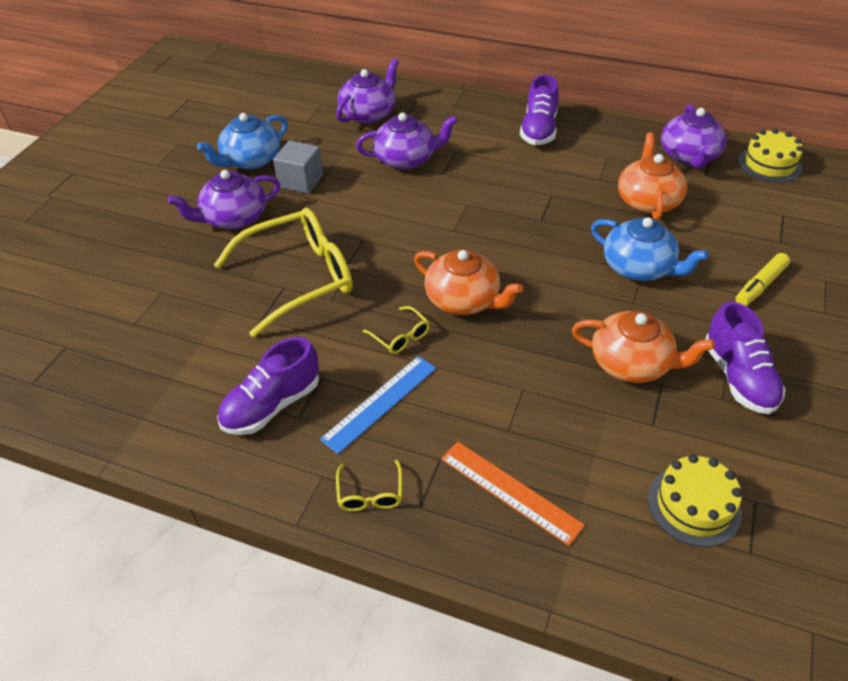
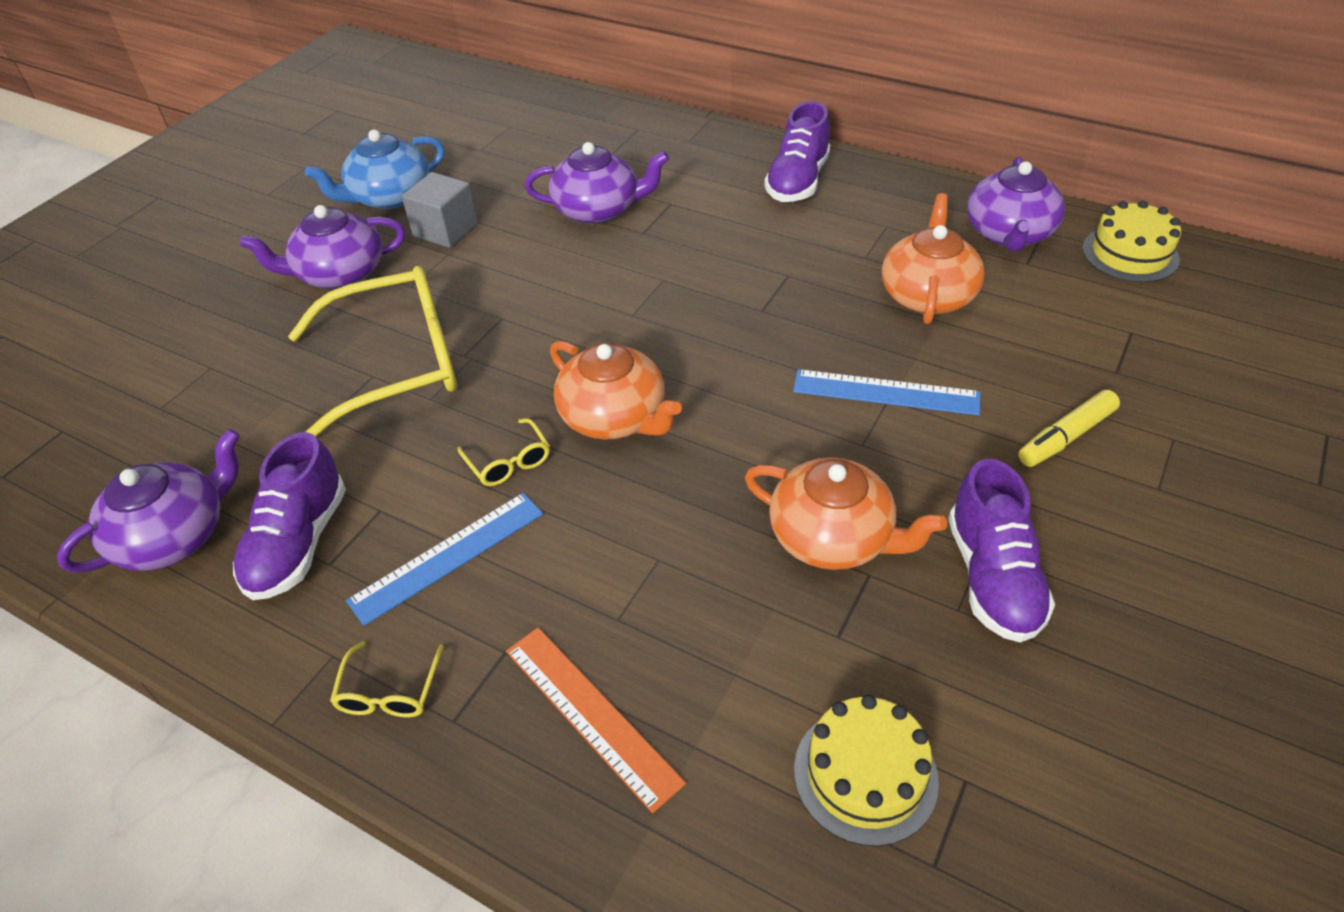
camera: 10 degrees right, 0 degrees up
(272, 405) = (298, 543): purple shoe -> purple shoe turned 45 degrees counterclockwise
(369, 114) = (567, 144): purple teapot -> purple teapot (174, 536)
(638, 267) = (886, 392): blue teapot -> blue ruler

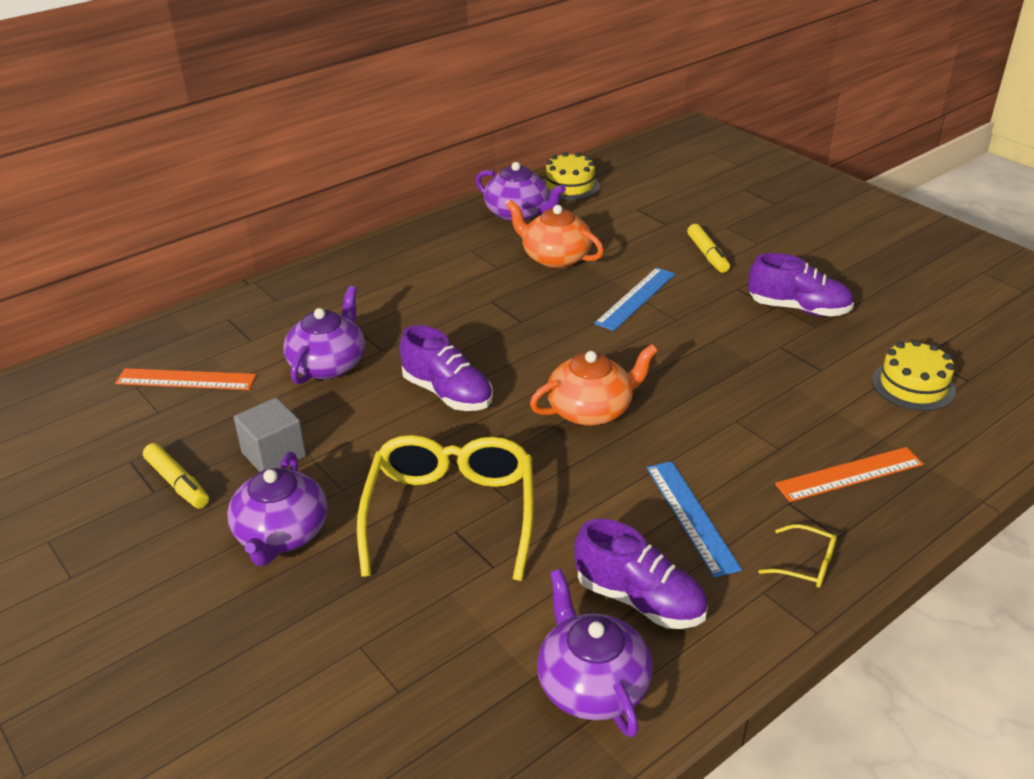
camera: 70 degrees left, 10 degrees down
(389, 197) = (178, 483): blue teapot -> yellow marker
(508, 461) = (608, 469): yellow glasses -> none
(532, 145) = (186, 379): none -> orange ruler
(797, 181) = (384, 268): purple shoe -> purple shoe (447, 393)
(833, 537) = (747, 351): orange teapot -> none

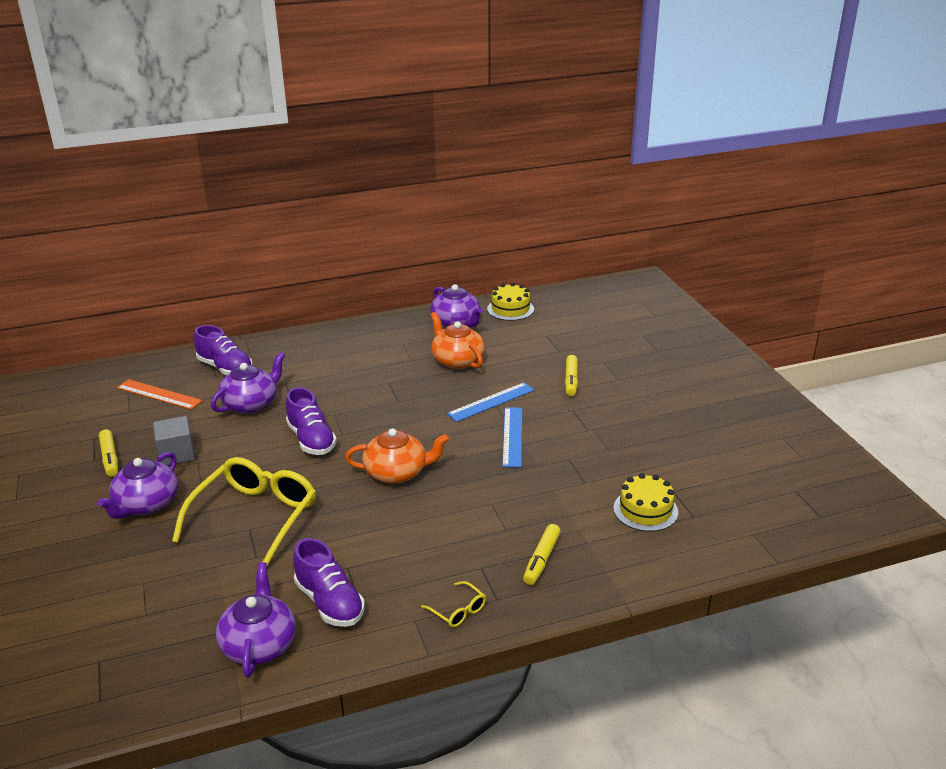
camera: 20 degrees right, 5 degrees down
(691, 516) = (407, 559): blue ruler -> blue ruler (512, 436)
(798, 309) = (606, 435): purple shoe -> purple shoe (225, 368)
(849, 474) = (541, 560): orange ruler -> yellow marker

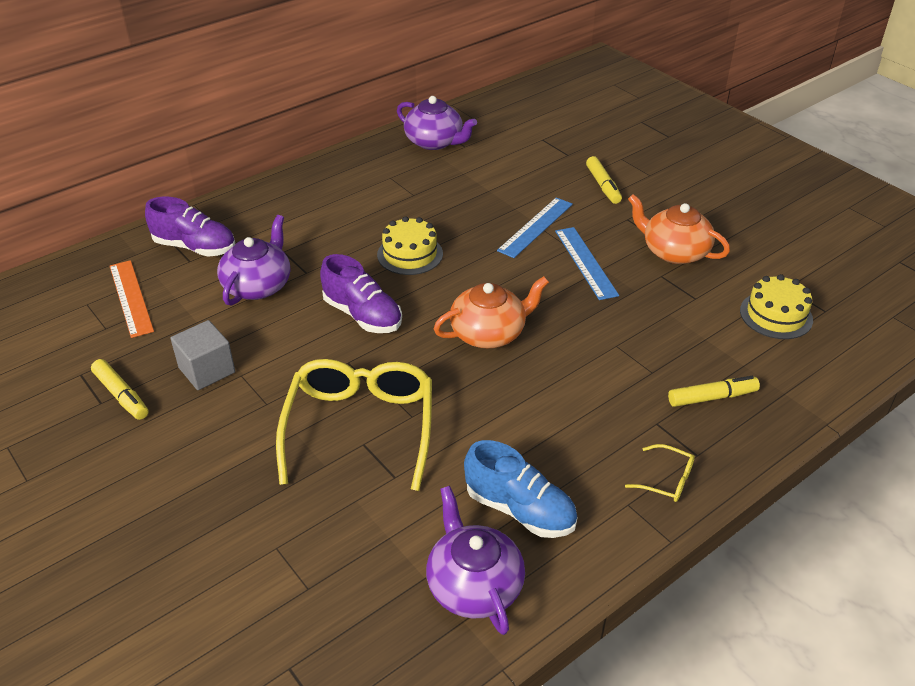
camera: 20 degrees left, 10 degrees up
(146, 504) = (211, 444): purple teapot -> none
(159, 394) = (131, 298): orange ruler -> orange ruler turned 60 degrees clockwise
(330, 602) = (520, 509): purple shoe -> blue shoe
(457, 360) = (465, 186): orange teapot -> orange teapot (674, 251)
(510, 309) = (483, 115): yellow cake -> yellow cake (410, 254)
(541, 560) = (712, 397): yellow marker -> yellow marker turned 105 degrees counterclockwise

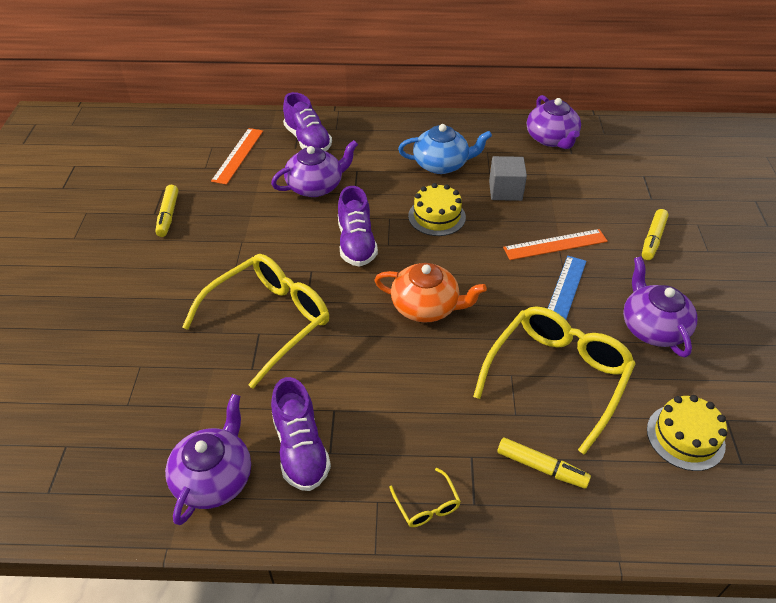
camera: 40 degrees right, 5 degrees up
(207, 370) = (227, 226): grey cube -> grey cube (505, 191)
(361, 207) = (441, 164): none -> blue teapot
(520, 509) = (300, 449): blue shoe -> purple shoe
(536, 227) = (555, 244): blue ruler -> orange ruler
(650, 326) = (557, 377): none -> yellow glasses
(674, 251) = (652, 327): orange teapot -> purple teapot

